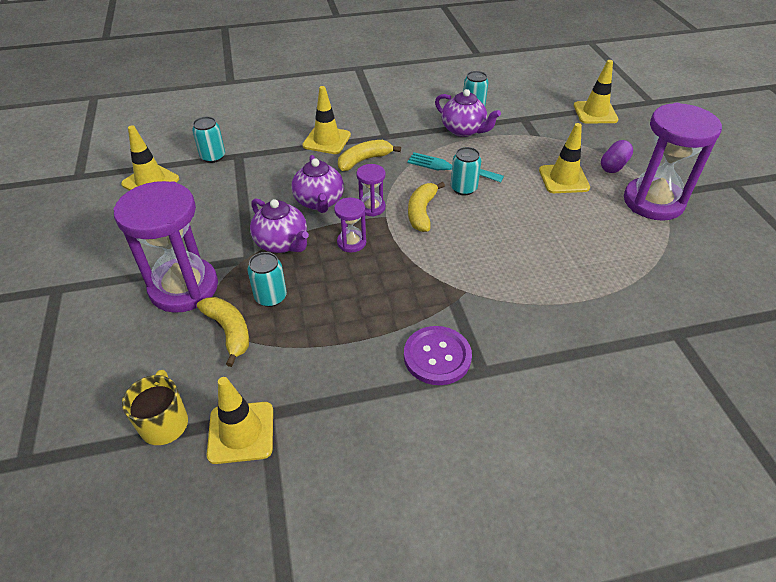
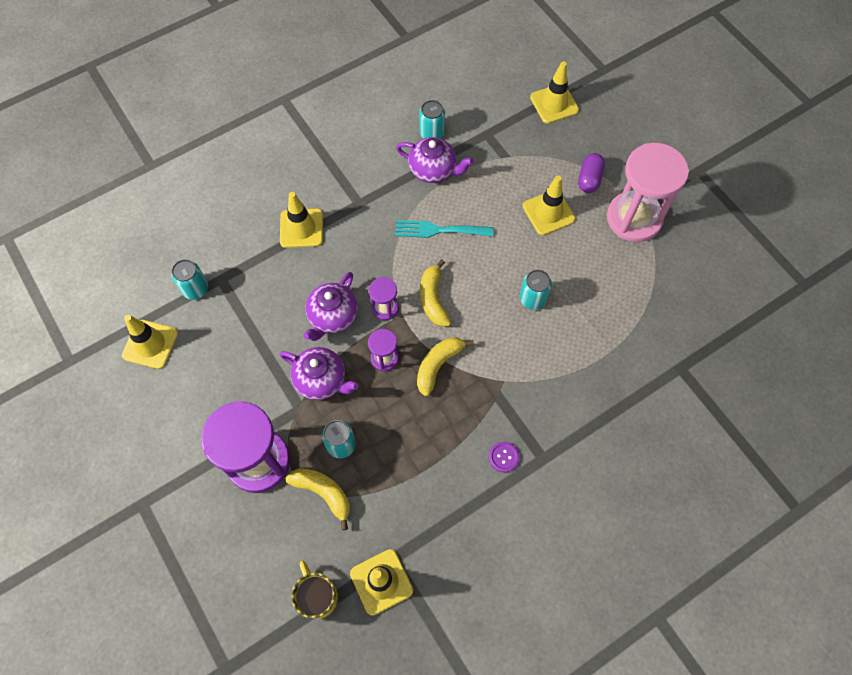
camera: 20 degrees left, 20 degrees up
(319, 202) = (332, 317): purple teapot -> purple teapot turned 60 degrees clockwise
(364, 160) = (351, 246): yellow banana -> yellow banana (438, 365)
(437, 356) = (503, 457): purple button -> purple button, size x0.54
(463, 188) = (461, 255): turquoise can -> turquoise can (532, 299)
(653, 202) = (634, 218): purple hourglass -> pink hourglass

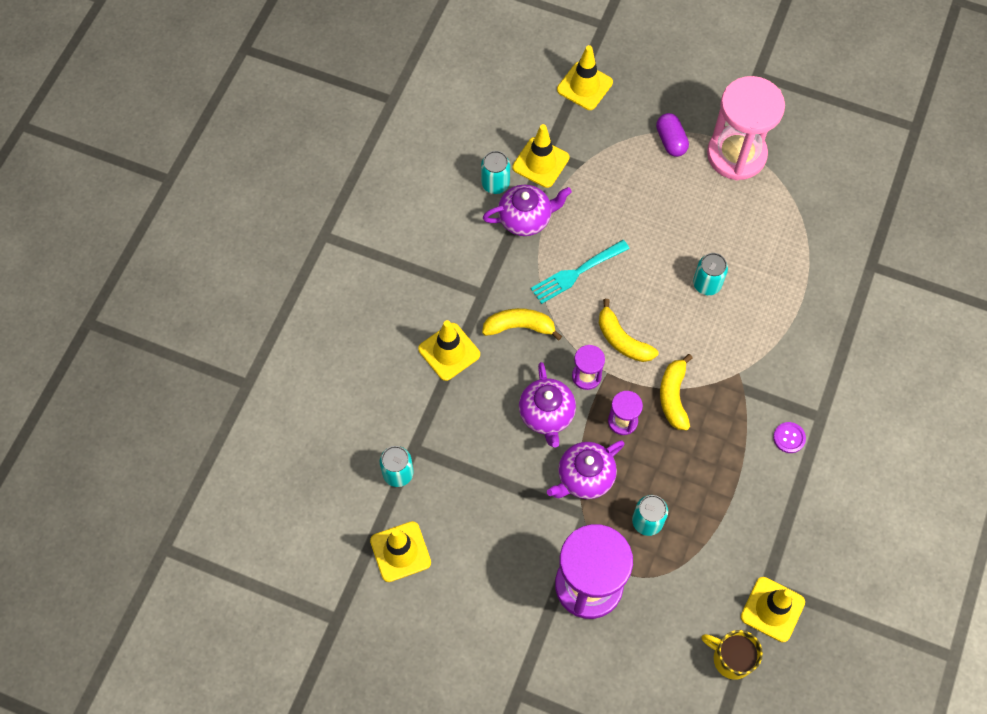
camera: 35 degrees left, 0 degrees up
(322, 380) = (584, 477): purple teapot -> purple teapot turned 150 degrees clockwise
(323, 493) = (666, 572): yellow banana -> yellow banana (519, 327)
(548, 213) = (660, 195): yellow traffic cone -> yellow traffic cone (540, 162)

